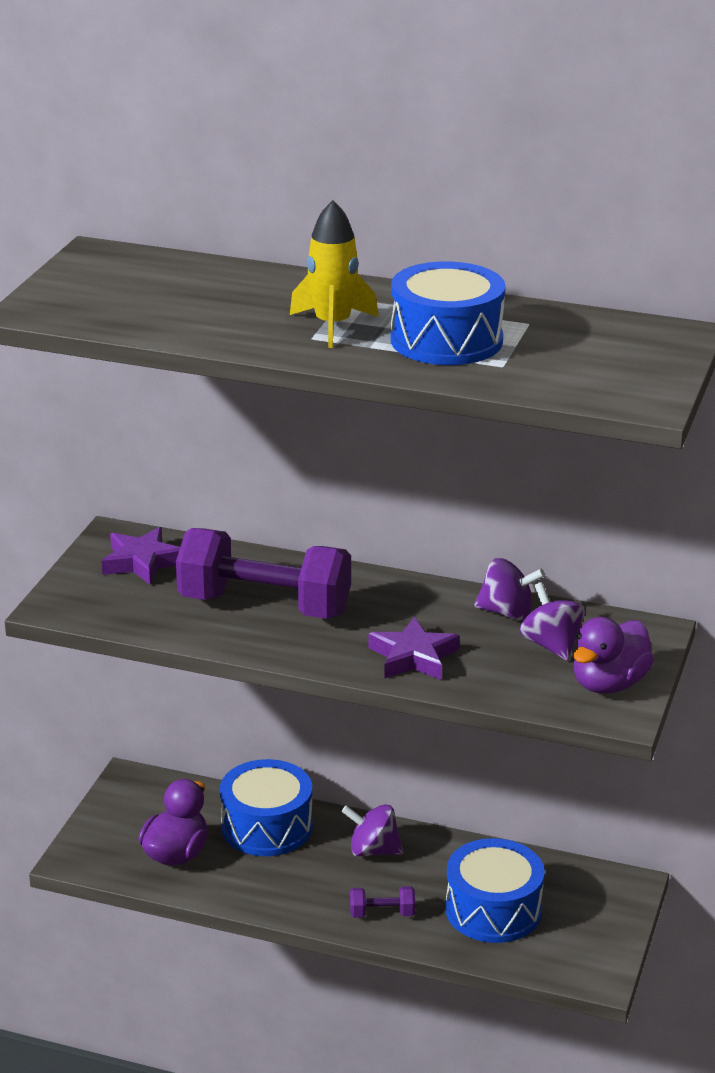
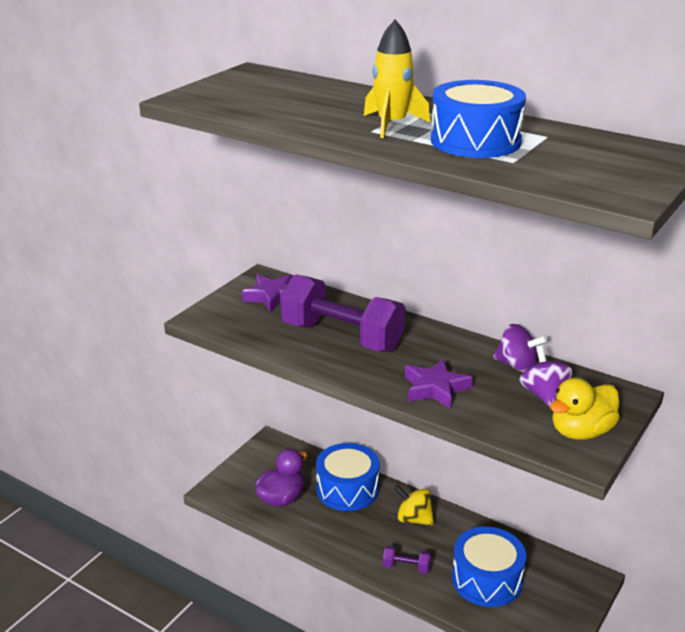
camera: 15 degrees right, 0 degrees up
(373, 850) = (414, 519): purple spinning top -> yellow spinning top
(609, 684) = (581, 432): purple duck -> yellow duck

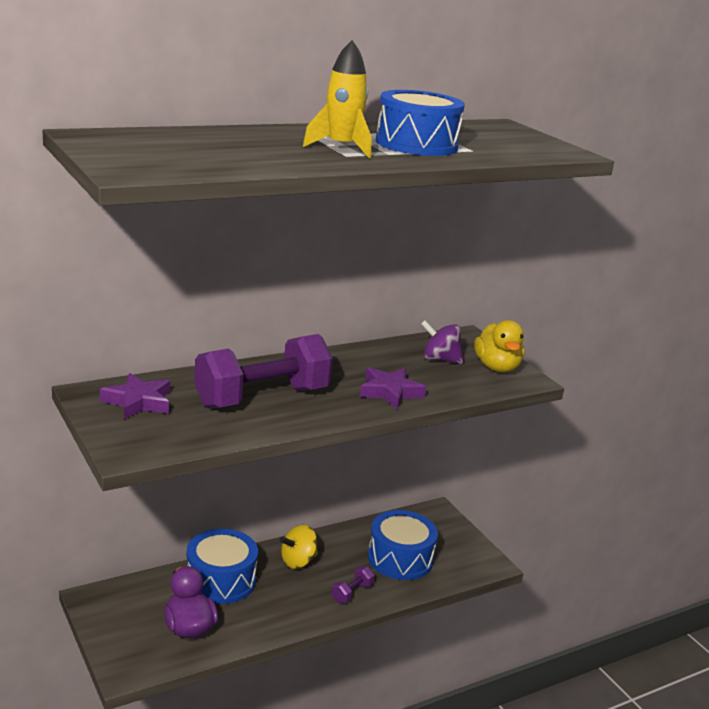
camera: 65 degrees left, 5 degrees down
(517, 365) = (391, 352): purple spinning top -> none

